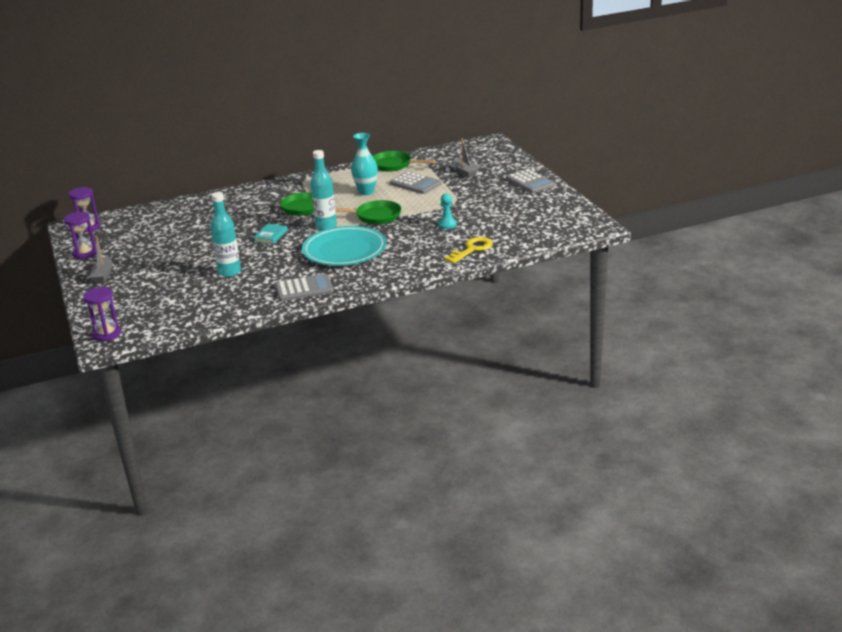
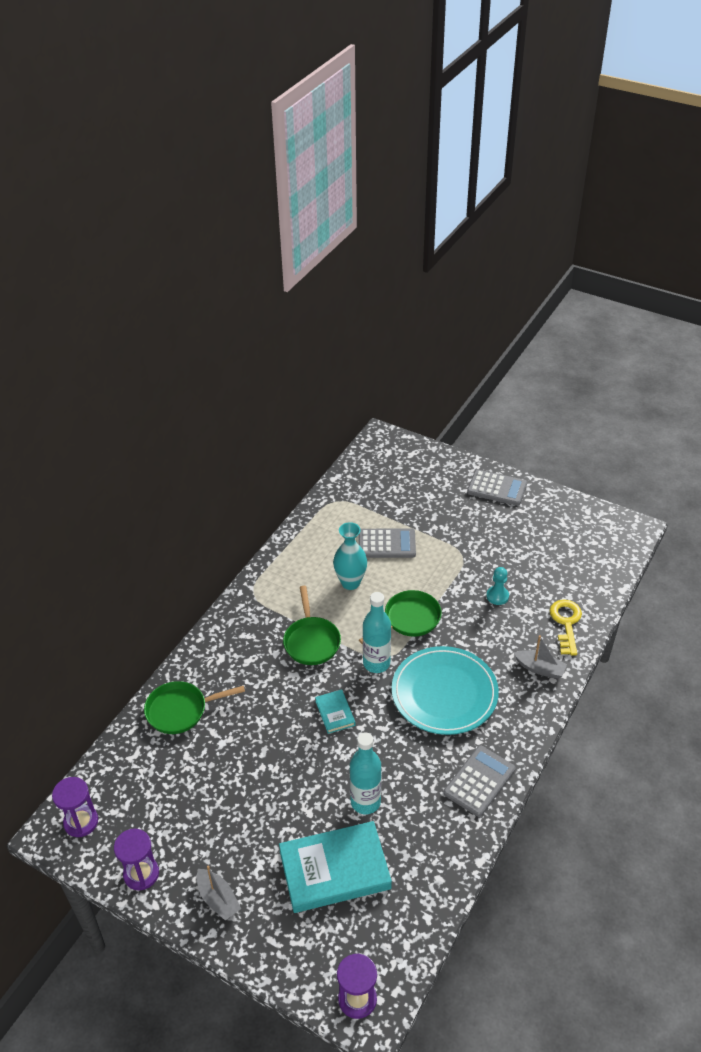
camera: 40 degrees left, 15 degrees up
(173, 288) = (334, 870): none -> turquoise book
(394, 165) = (326, 522): green pan -> green pan (180, 710)
(465, 172) = (415, 501): grey boat -> grey boat (540, 668)

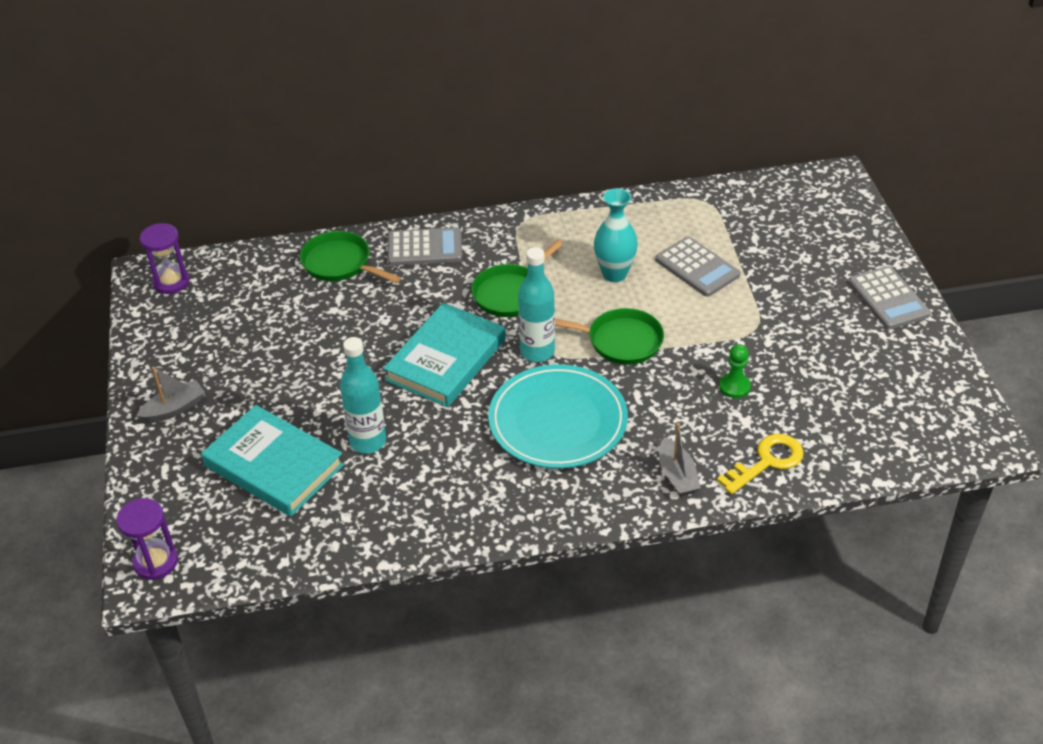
camera: 50 degrees right, 0 degrees up
(141, 874) = (155, 348): purple hourglass -> none
(218, 899) = (174, 409): grey boat -> grey boat turned 135 degrees counterclockwise
(335, 713) = (446, 360): turquoise book -> turquoise book, size x2.12
(479, 781) = (478, 510): grey calculator -> grey calculator (425, 248)
(497, 596) = (734, 387): turquoise pawn -> green pawn

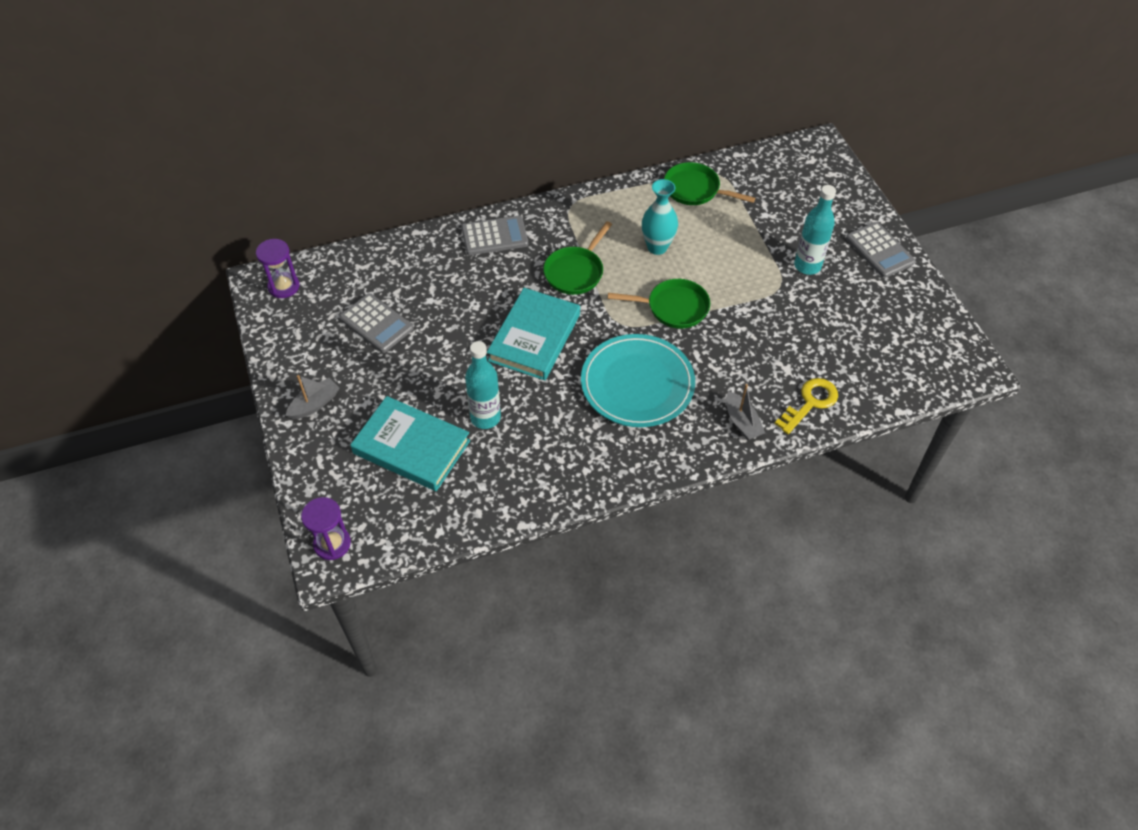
camera: 10 degrees left, 10 degrees up
(340, 263) = (426, 257): green pan -> green pan (695, 189)
(537, 351) = (608, 323): turquoise bottle -> turquoise bottle (807, 266)
(697, 267) = (723, 235): grey calculator -> grey calculator (376, 323)
(734, 387) = (772, 339): green pawn -> none

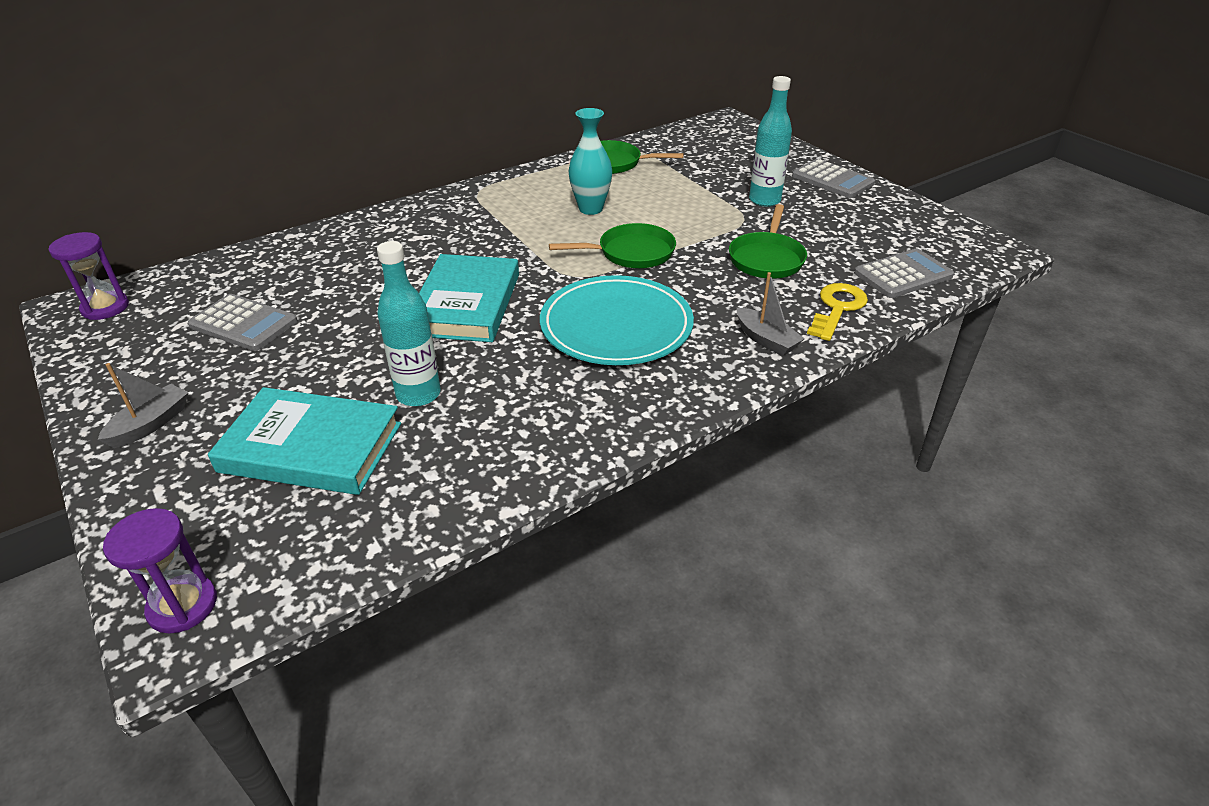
camera: 15 degrees left, 15 degrees down
(494, 236) = (392, 226): grey calculator -> grey calculator (903, 274)
(575, 272) = (501, 240): green pan -> green pan (767, 259)

